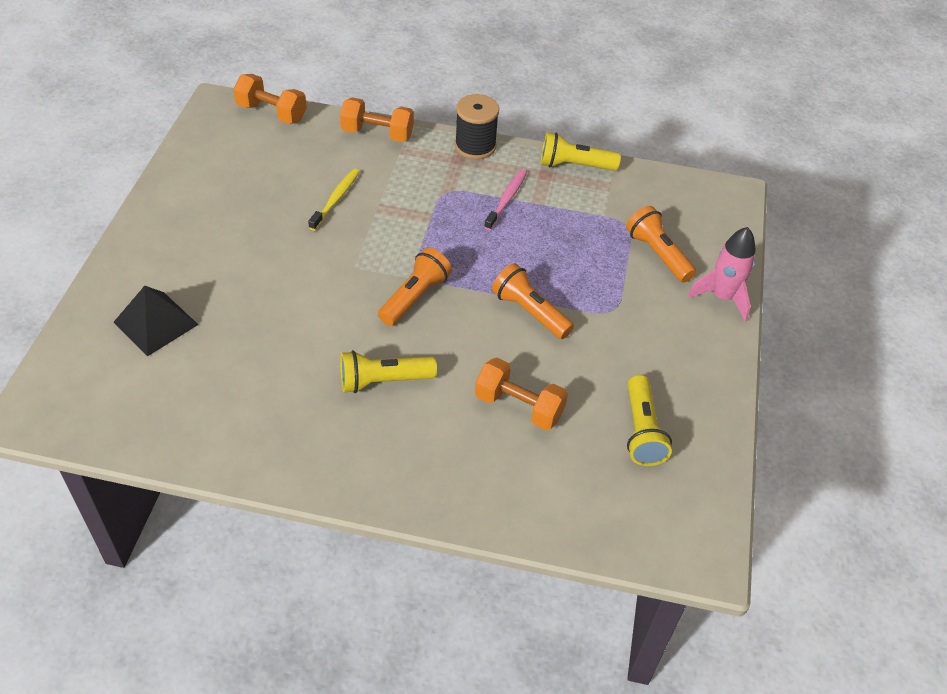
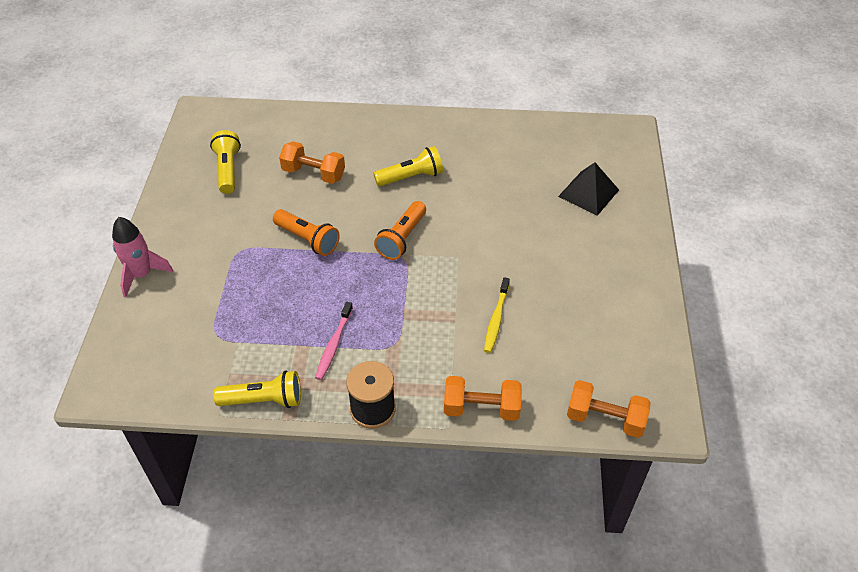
camera: 175 degrees right, 0 degrees up
(658, 254) = (191, 307): orange flashlight -> none

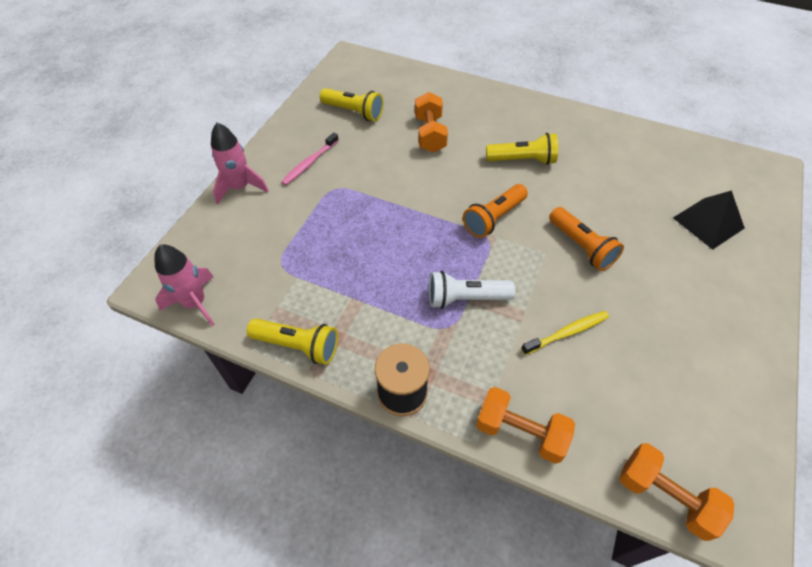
camera: 20 degrees right, 5 degrees up
(147, 393) = (195, 303): none -> pink rocket
(228, 170) = (354, 112): yellow flashlight -> yellow flashlight turned 105 degrees clockwise
(308, 240) = (401, 195): orange flashlight -> orange flashlight (581, 247)
(313, 174) = (430, 134): orange dumbbell -> orange dumbbell turned 45 degrees clockwise
(333, 345) = (387, 309): pink toothbrush -> pink toothbrush (309, 163)
(400, 316) = (465, 298): none -> white flashlight
(496, 319) = (567, 333): yellow toothbrush -> yellow toothbrush turned 150 degrees counterclockwise

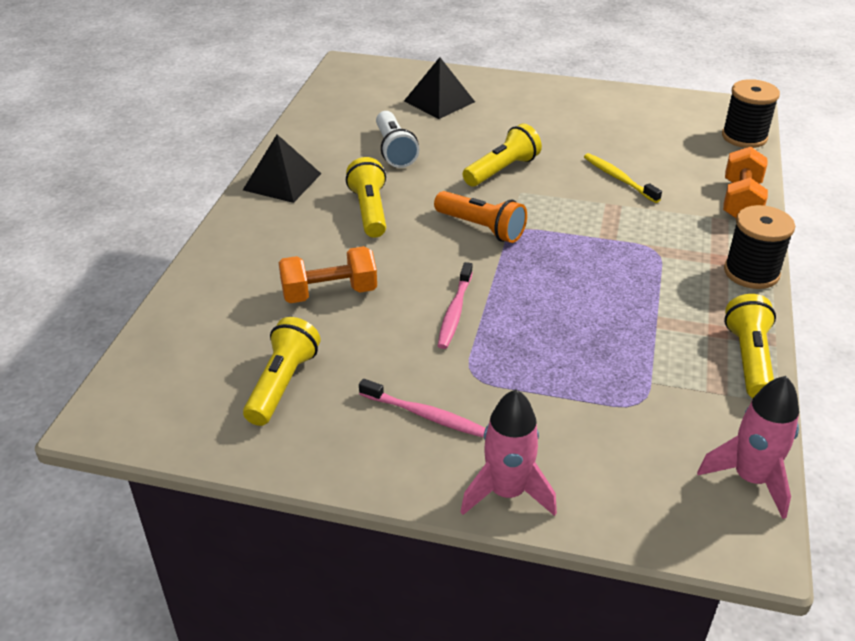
camera: 100 degrees left, 15 degrees down
(397, 189) = (455, 311): none -> pink toothbrush
(465, 298) = (611, 241): white flashlight -> white flashlight (394, 150)
(564, 120) = (282, 181): none -> black pyramid
(581, 247) = (502, 170): orange flashlight -> yellow flashlight
(664, 496) = (744, 137): orange dumbbell -> black spool

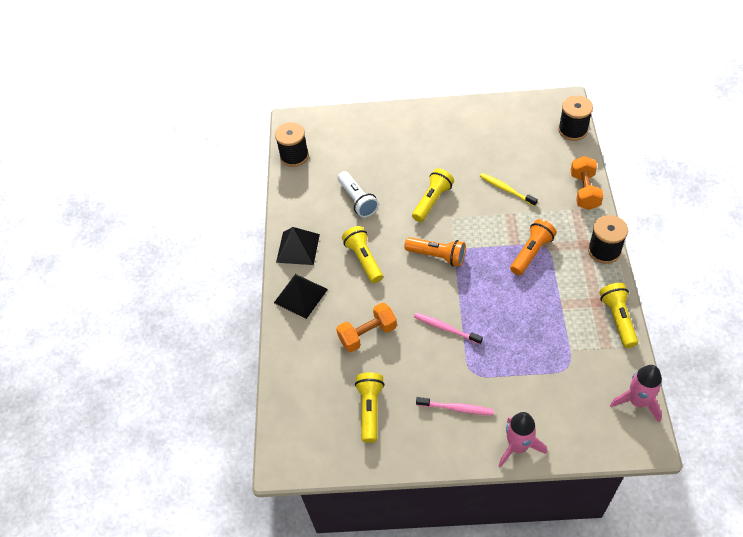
camera: 10 degrees left, 15 degrees up
(332, 95) = (294, 156): none -> black spool
(439, 101) = (368, 144): black pyramid -> black pyramid (300, 295)
(455, 311) = (446, 328): pink toothbrush -> pink toothbrush turned 120 degrees clockwise
(631, 252) = (531, 252): none -> orange flashlight

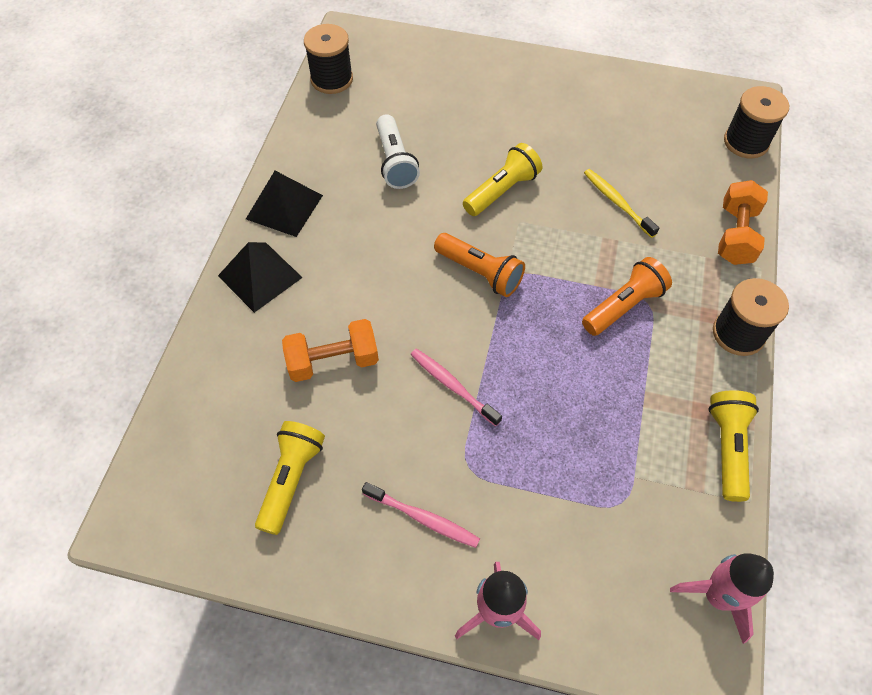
camera: 10 degrees right, 5 degrees up
(364, 259) = (371, 248): yellow flashlight -> none

